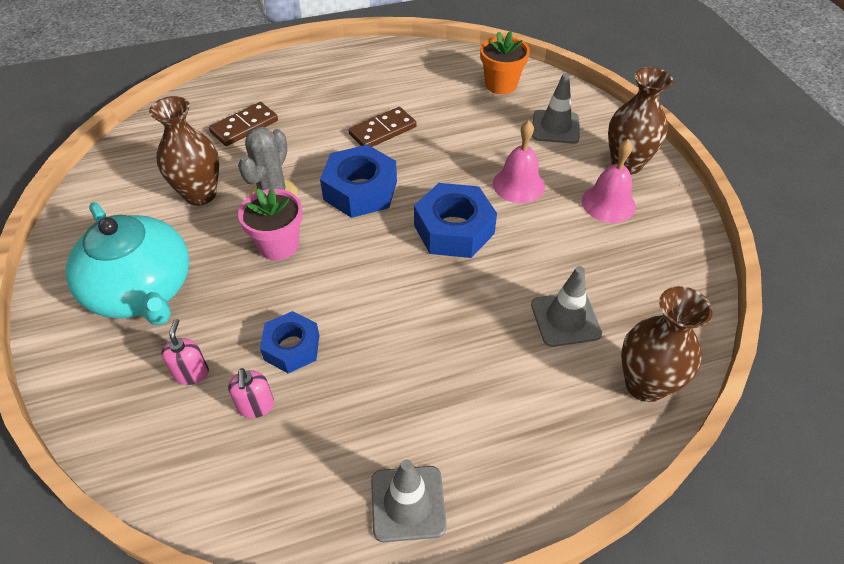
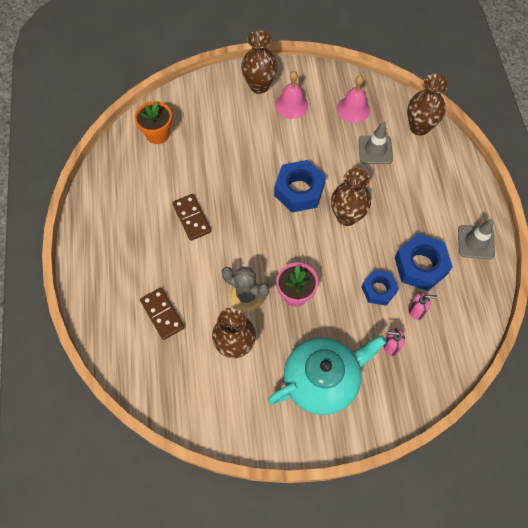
camera: 80 degrees left, 15 degrees up
(360, 190) = (252, 239): blue nut -> blue nut (420, 266)
(421, 292) = (347, 216): none -> brown vase
(518, 184) = (266, 147): pink bell -> pink bell (353, 109)
(555, 127) = (214, 113): grey traffic cone -> none

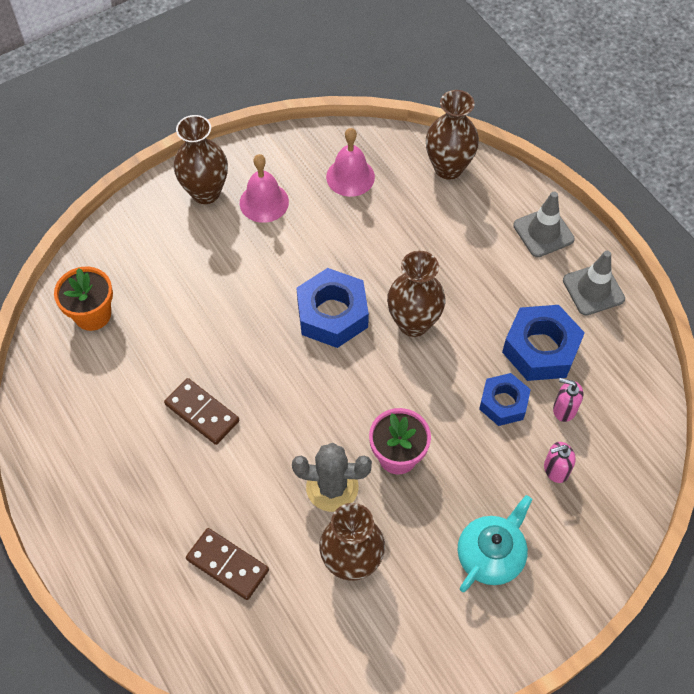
camera: 25 degrees left, 5 degrees down
(322, 380) = (491, 555): turquoise teapot -> turquoise teapot, size x0.62
(375, 150) = (406, 220): grey traffic cone -> grey traffic cone (543, 232)
(416, 310) = (564, 409): pink soap dispenser -> pink soap dispenser turned 135 degrees counterclockwise

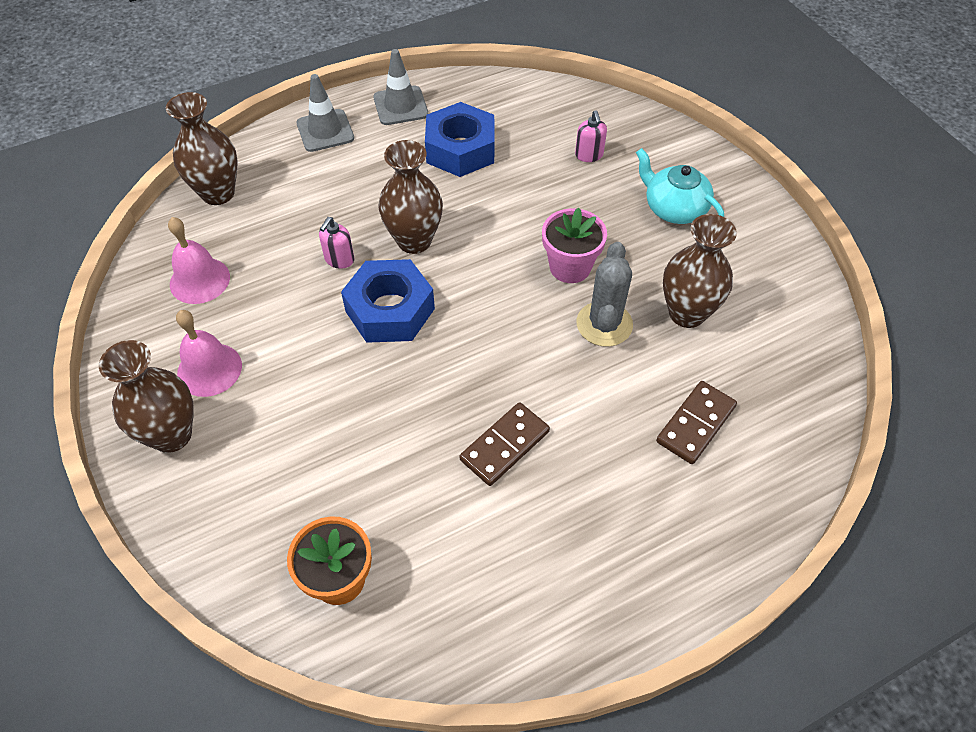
camera: 85 degrees left, 5 degrees down
(503, 403) = (517, 182): blue nut -> none
(564, 409) = (527, 142): pink soap dispenser -> pink soap dispenser (339, 259)

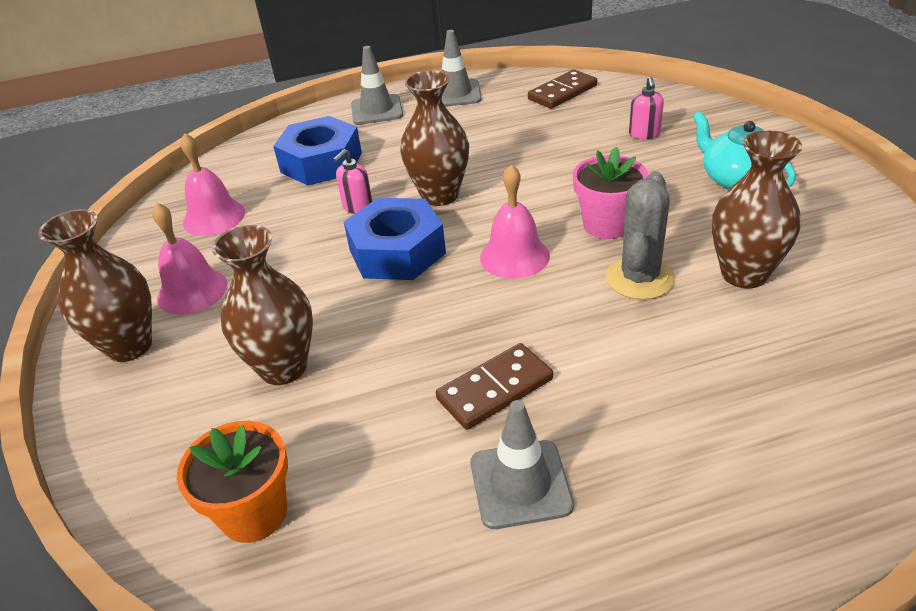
camera: 15 degrees right, 15 degrees down
(218, 193) = (259, 152): brown vase -> brown vase (283, 368)
(460, 149) = (507, 126): blue nut -> blue nut (321, 162)
(496, 308) = (514, 256): none -> pink bell
(540, 528) = (520, 484): none -> grey traffic cone
(696, 424) = (746, 388): brown domino -> brown domino (562, 92)

